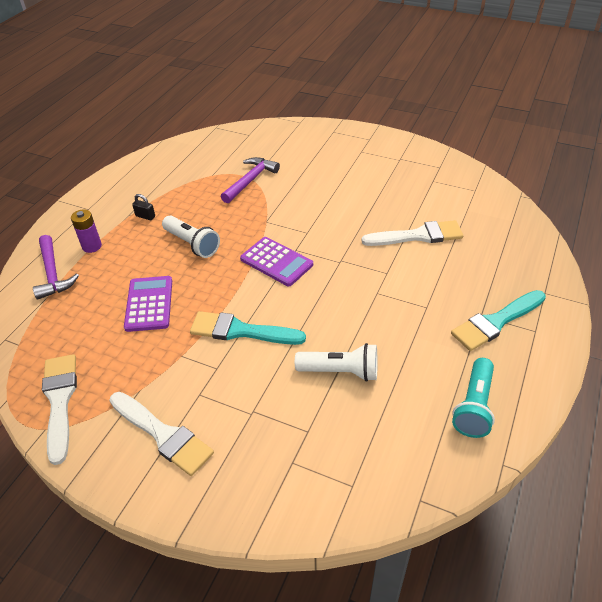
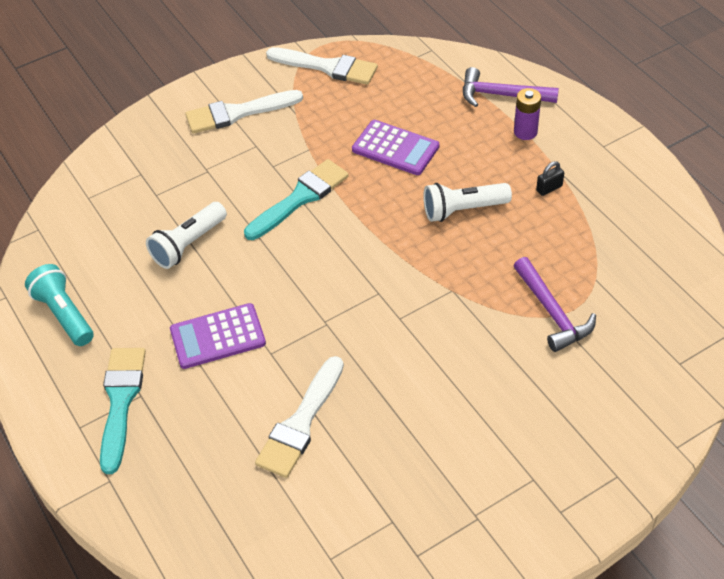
camera: 125 degrees right, 5 degrees up
(276, 262) = (372, 267): purple calculator -> purple calculator (217, 336)

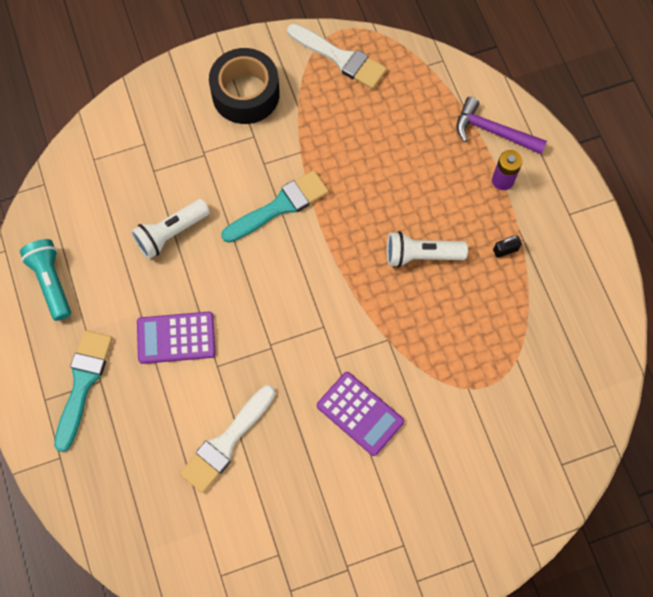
camera: 10 degrees right, 20 degrees up
(237, 113) = (245, 94): white brush -> black tape
(395, 148) = (379, 170): purple calculator -> purple calculator (360, 413)
(552, 312) = (468, 385): purple hammer -> none

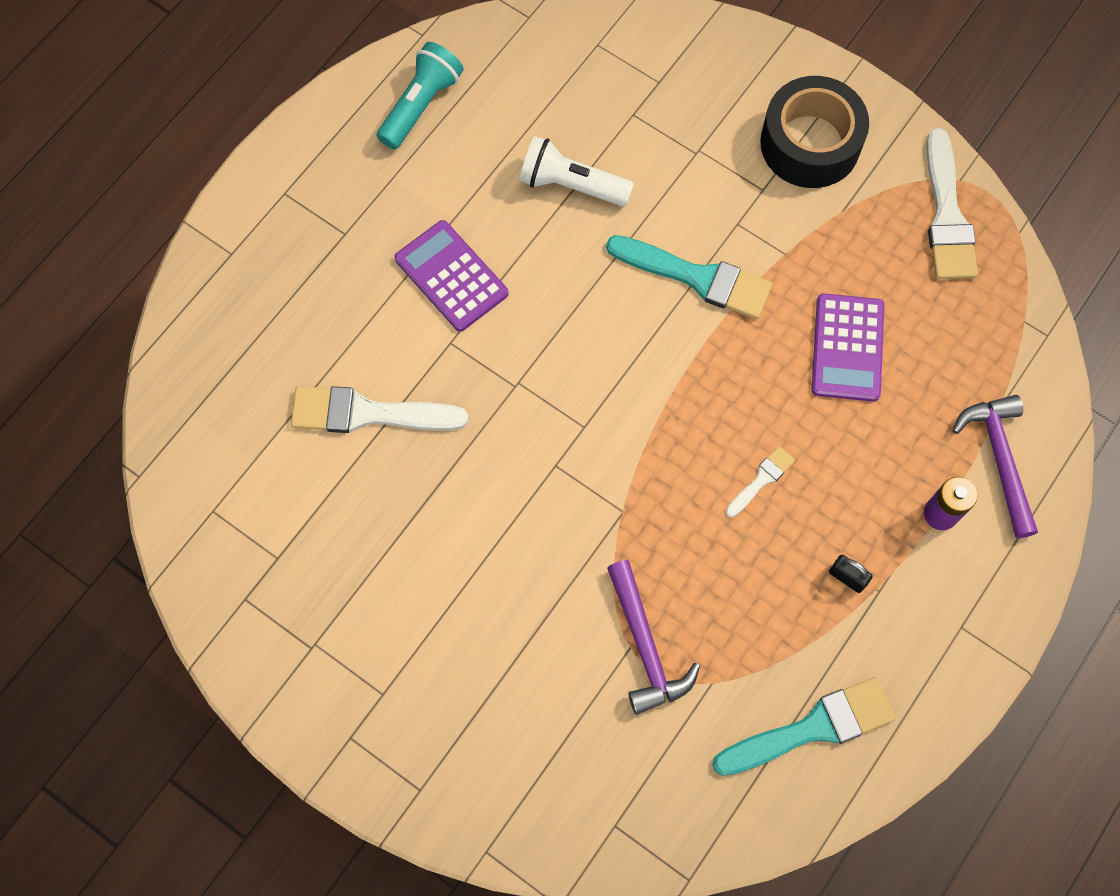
camera: 55 degrees right, 0 degrees up
(83, 383) = (330, 217): turquoise brush -> turquoise brush (812, 727)
(360, 413) = (506, 539): purple calculator -> purple calculator (847, 348)
(421, 255) = (761, 480): white flashlight -> white brush
(473, 380) = (645, 646): none -> purple hammer

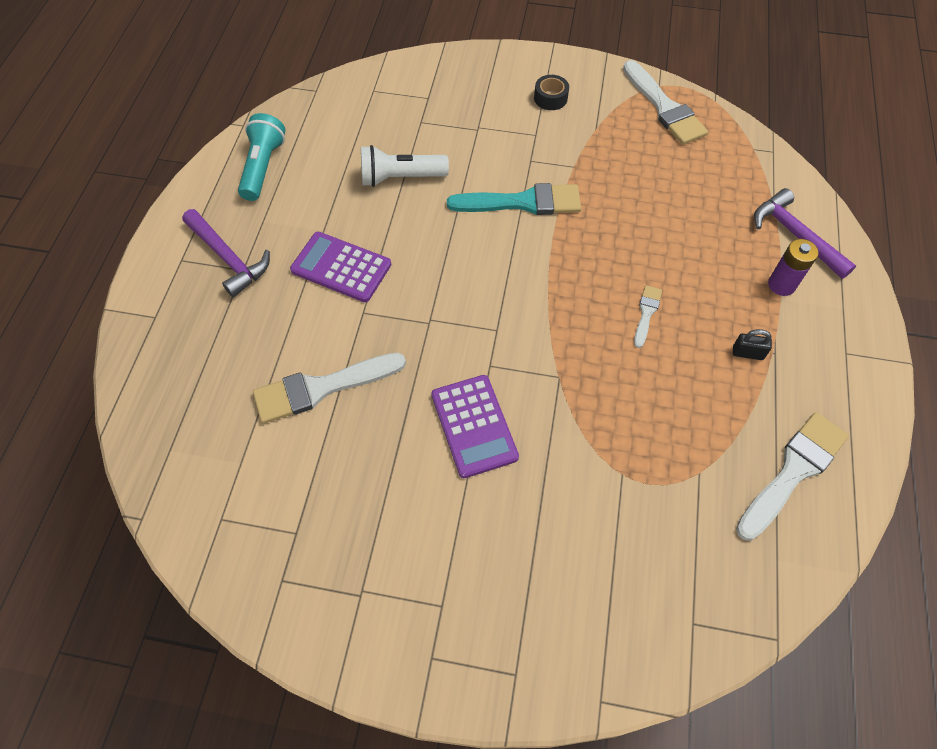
camera: 25 degrees left, 10 degrees down
(645, 646) = (633, 468): purple hammer -> purple hammer (228, 258)
(810, 143) = (550, 98): black tape -> black tape, size x0.45
(812, 727) = (793, 471): turquoise brush -> white brush
(847, 348) = (651, 207): purple calculator -> purple calculator (474, 426)

